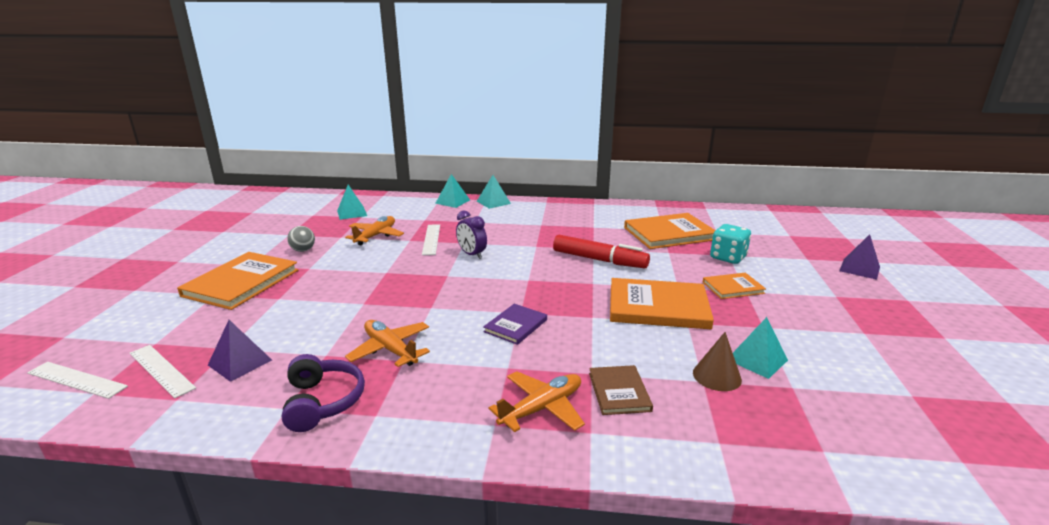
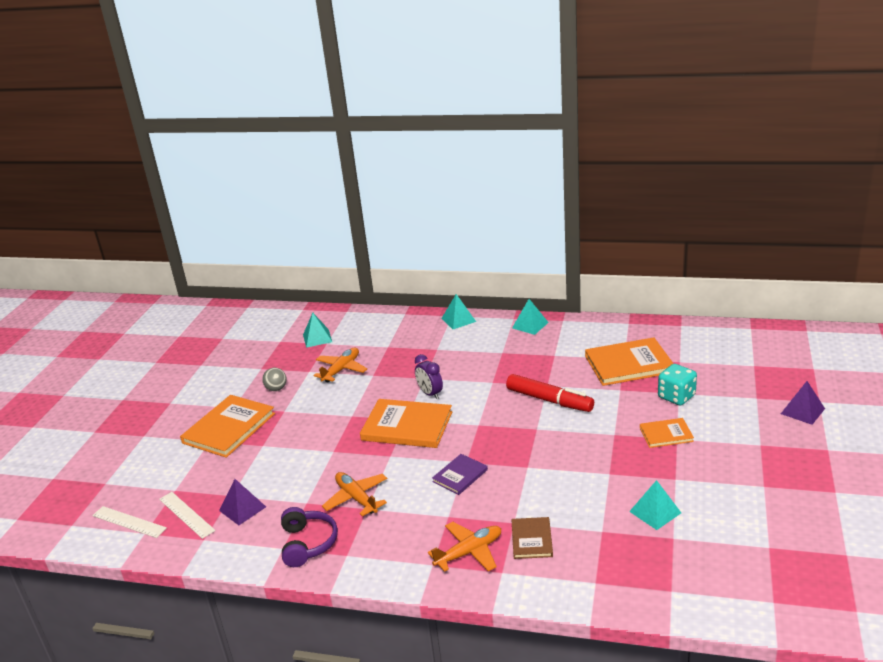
camera: 10 degrees right, 5 degrees up
(431, 239) = (393, 374): white ruler -> none
(452, 201) = (417, 319): turquoise pyramid -> turquoise pyramid (530, 325)
(658, 307) = (588, 456): orange book -> orange book (407, 426)
(717, 376) = (615, 527): brown cone -> none

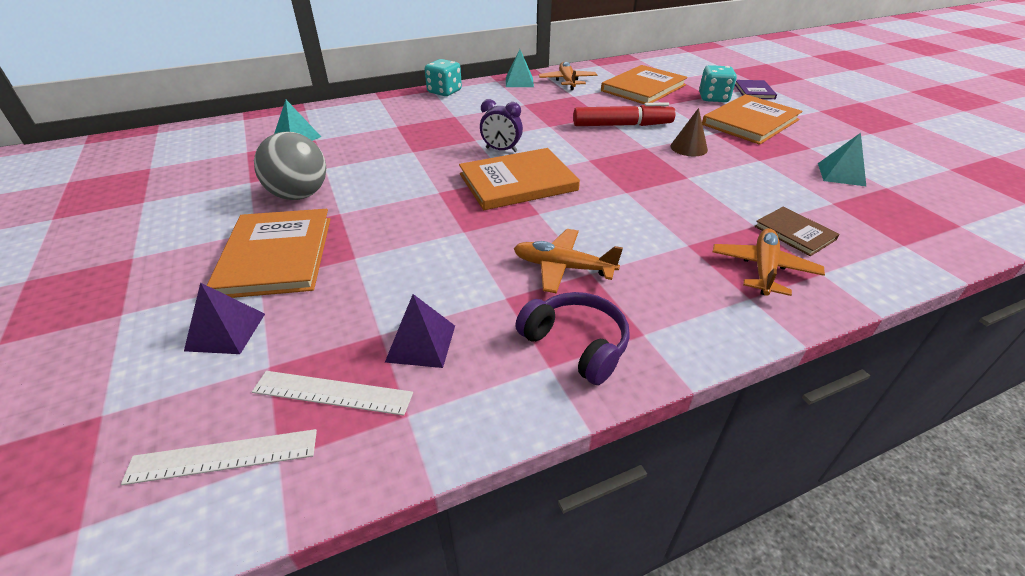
camera: 40 degrees left, 10 degrees up
(276, 389) = (299, 195): grey ball -> grey ball, size x1.90
(341, 370) = (367, 156): orange plane -> orange plane (567, 81)
(458, 320) = (444, 92): turquoise pyramid -> turquoise dice
(460, 476) = (640, 205): purple book -> purple book (754, 91)
(569, 441) = (688, 148): none -> brown cone
(666, 434) = (750, 122): orange book -> orange book, size x1.85
(802, 411) = (805, 85): purple pyramid -> purple pyramid (226, 331)

